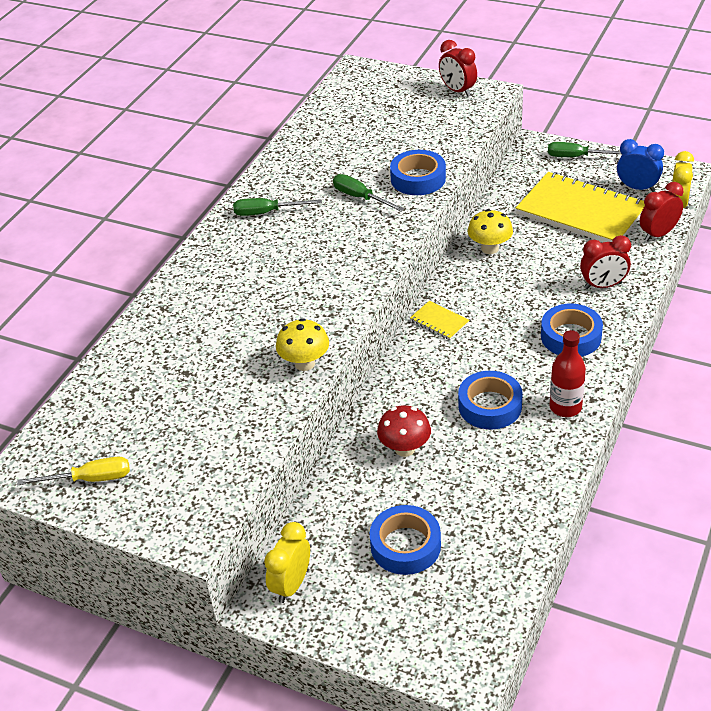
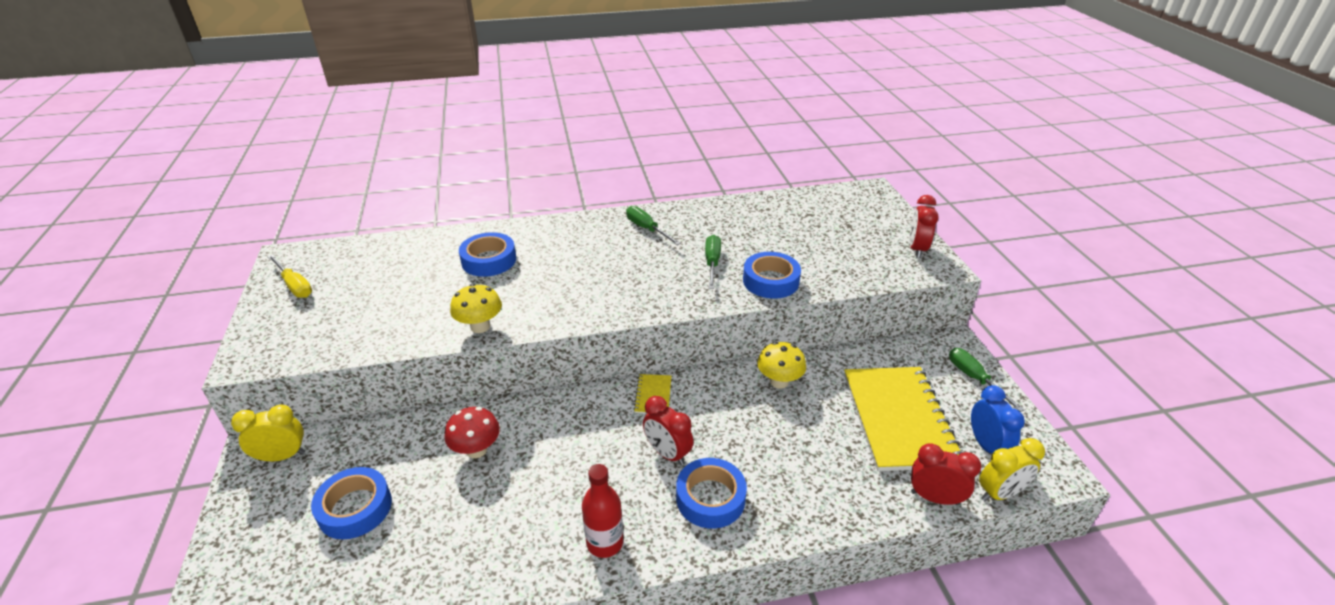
camera: 50 degrees right, 5 degrees down
(490, 406) = (568, 482): blue tape -> blue tape (489, 260)
(603, 286) = (808, 489): red clock -> red clock (667, 453)

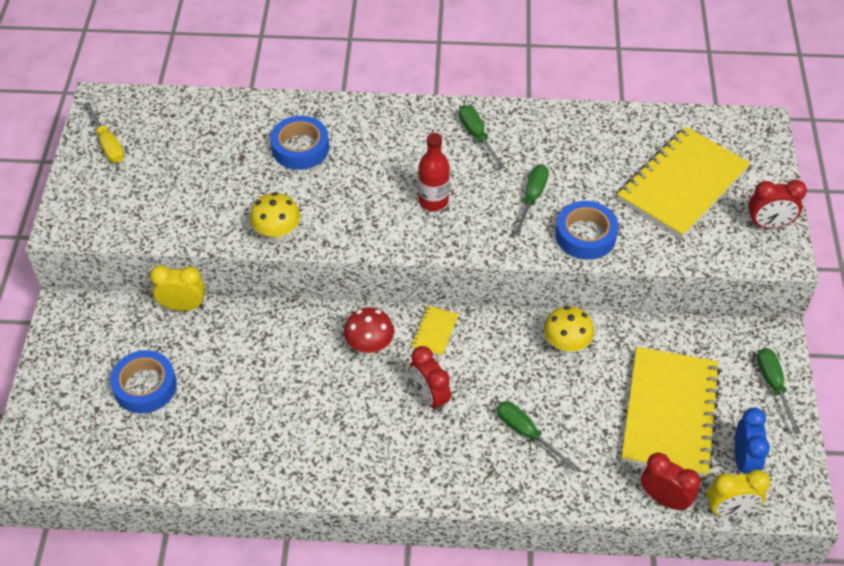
camera: 15 degrees right, 15 degrees up
(282, 456) = (87, 321): yellow clock -> yellow clock (183, 306)
(476, 450) = (256, 353): red mushroom -> red mushroom (369, 345)
(605, 543) = (350, 468): red bottle -> red bottle (433, 201)
(710, 498) = (455, 450): blue tape -> none
(775, 466) = (526, 433): none -> green screwdriver
(833, 234) = (682, 184): none -> yellow notebook
(917, 249) = (768, 224): red clock -> red clock turned 120 degrees counterclockwise

